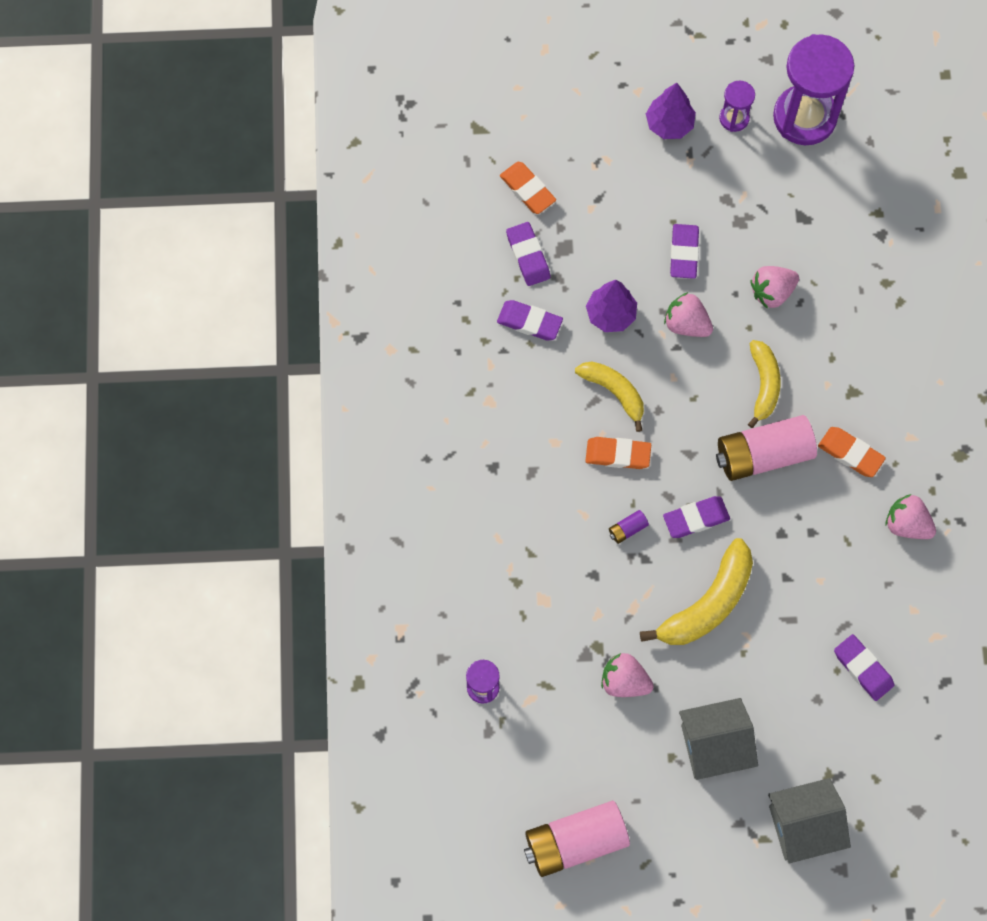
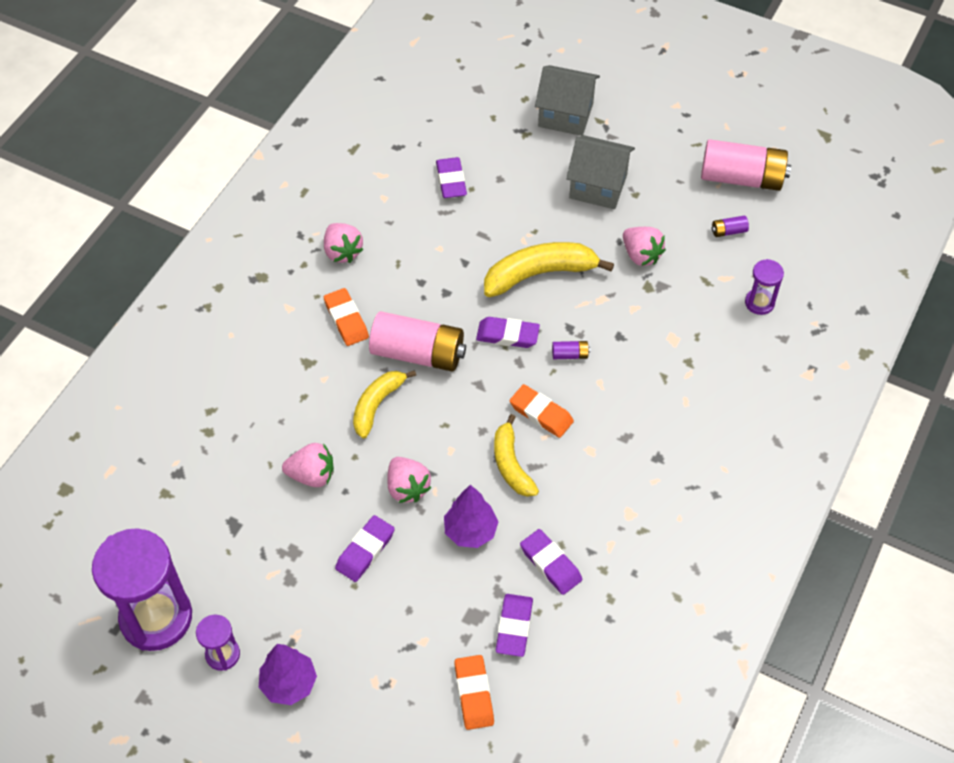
camera: 150 degrees left, 15 degrees down
(554, 761) = (728, 231): none -> purple battery

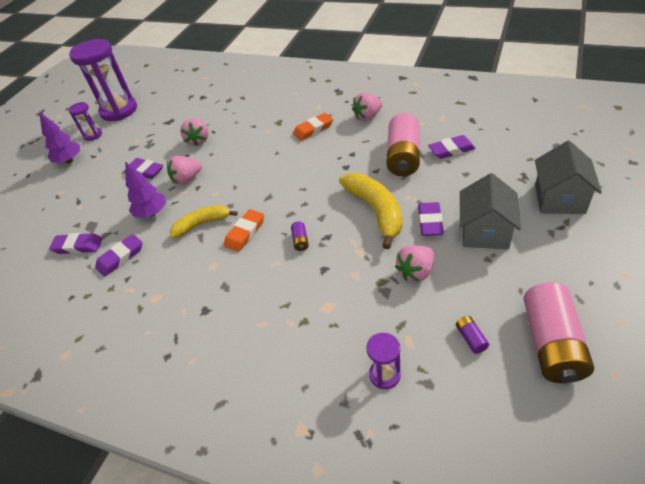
camera: 90 degrees right, 10 degrees down
(377, 405) = (249, 155): yellow banana -> none
(418, 353) = (291, 164): pink battery -> pink battery (403, 157)
(474, 694) = (38, 235): orange eraser -> none
(507, 335) = (313, 203): purple eraser -> purple eraser (430, 221)

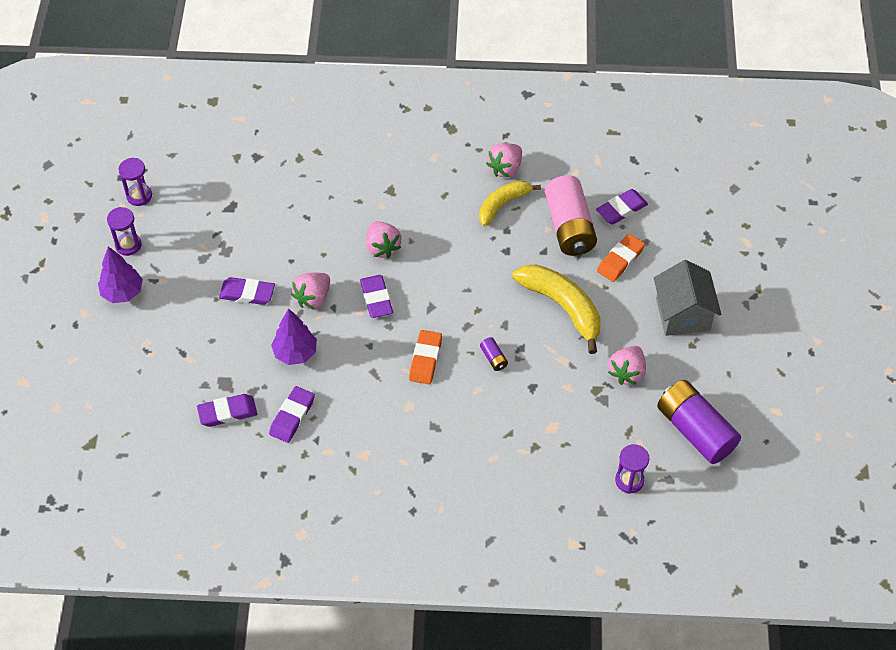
camera: 25 degrees left, 10 degrees up
(119, 110) = (139, 196): purple hourglass -> purple hourglass, size x0.47
(198, 140) = (294, 235): pink strawberry -> pink strawberry (382, 247)
(202, 224) = (368, 357): yellow banana -> yellow banana (503, 204)
(313, 129) = (442, 197): orange eraser -> orange eraser (620, 260)
(430, 221) = (624, 311): purple eraser -> purple eraser (376, 298)
(470, 338) = (695, 430): purple battery -> purple battery, size x2.48
(552, 344) = (764, 421): pink battery -> none
(559, 199) = (747, 261): grey house -> none

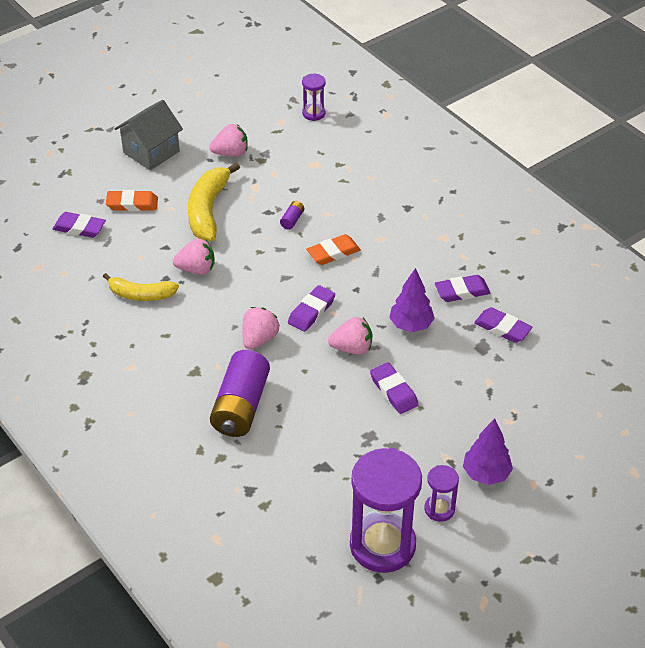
camera: 130 degrees left, 10 degrees down
(139, 196) = (382, 545): purple hourglass -> purple hourglass, size x2.12
(505, 168) = (99, 315): pink strawberry -> pink strawberry (196, 269)
(569, 227) = (126, 246): pink battery -> none
(695, 430) = (243, 104): purple battery -> purple battery (241, 406)

